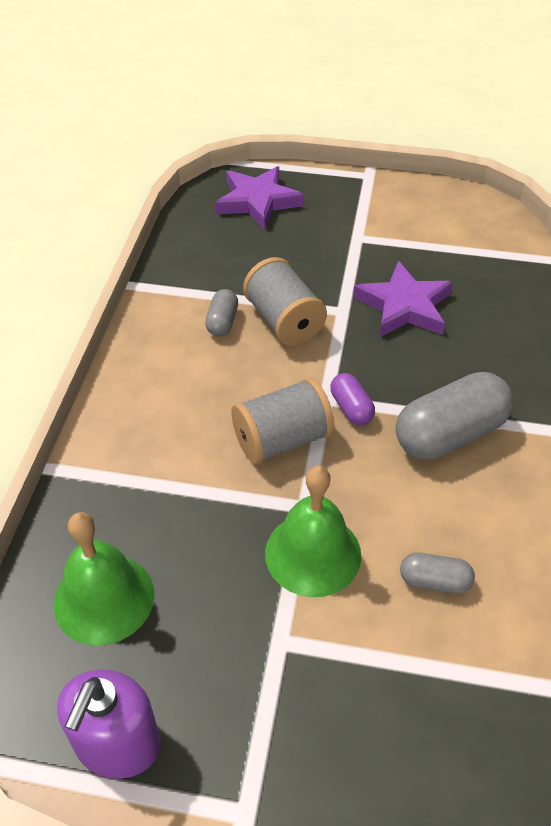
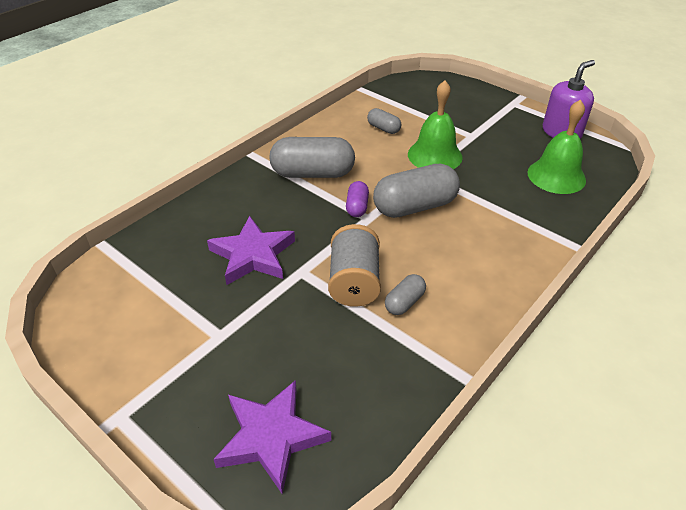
camera: 150 degrees left, 5 degrees down
(282, 440) = (415, 207): grey spool -> grey capsule

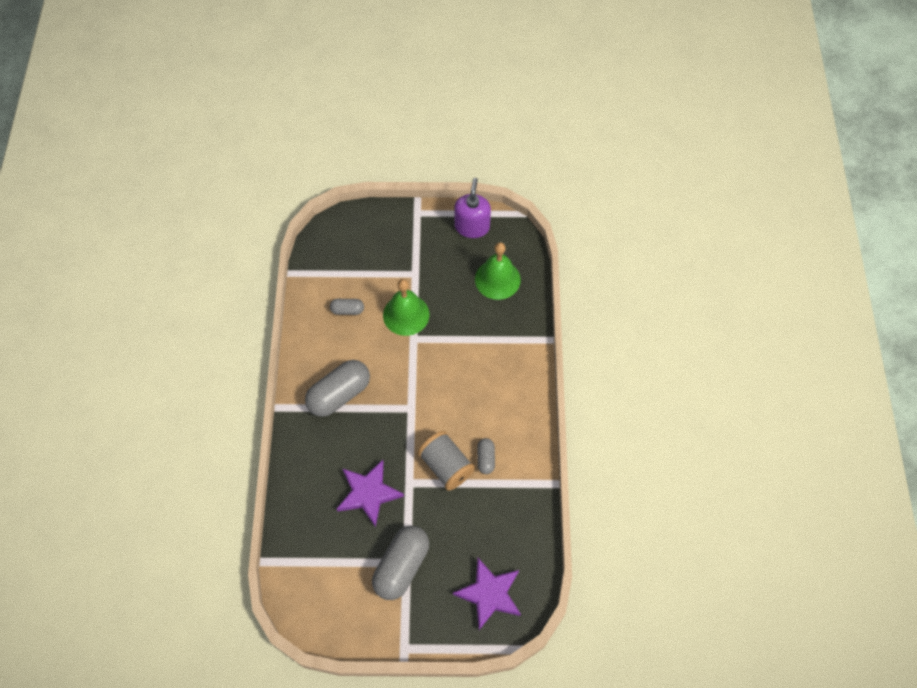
camera: 40 degrees left, 20 degrees up
(357, 207) = (396, 403): purple capsule -> none
(415, 207) = (431, 376): grey capsule -> grey capsule (401, 566)

